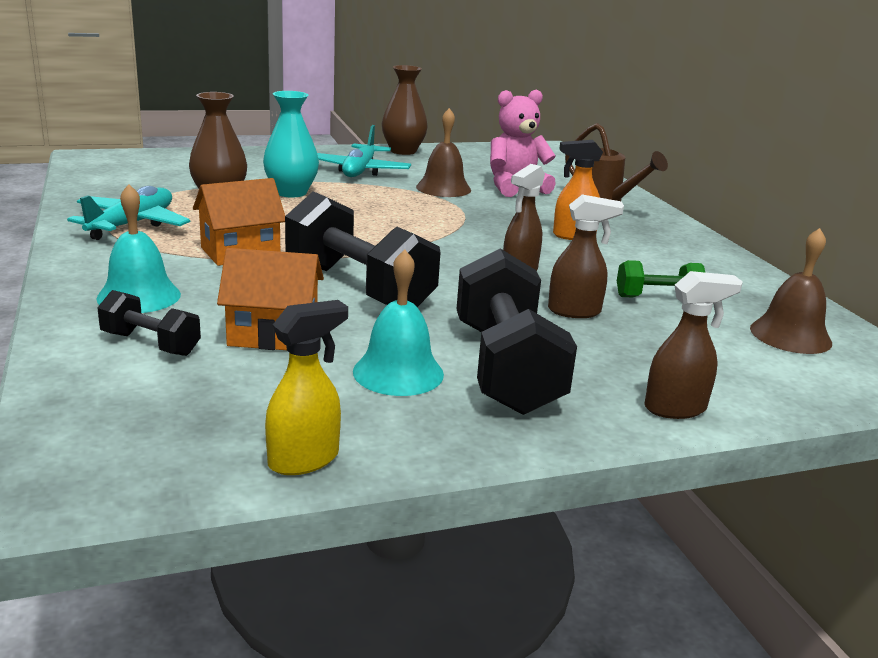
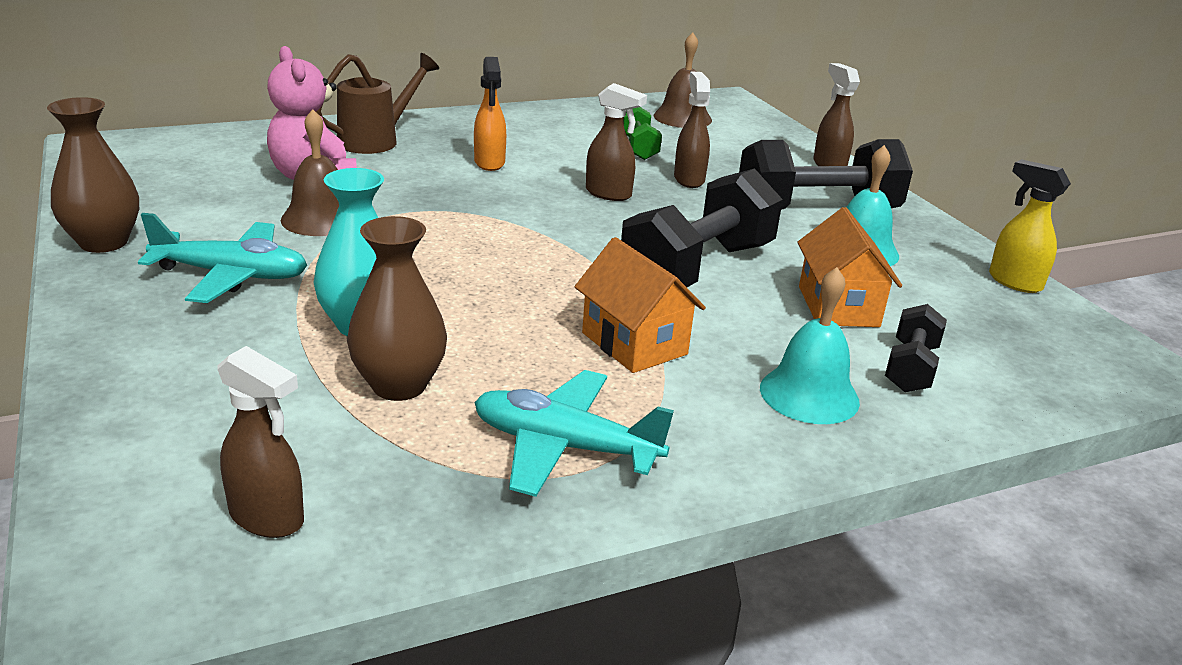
camera: 95 degrees left, 5 degrees up
(121, 174) = (267, 518): none -> brown spray bottle

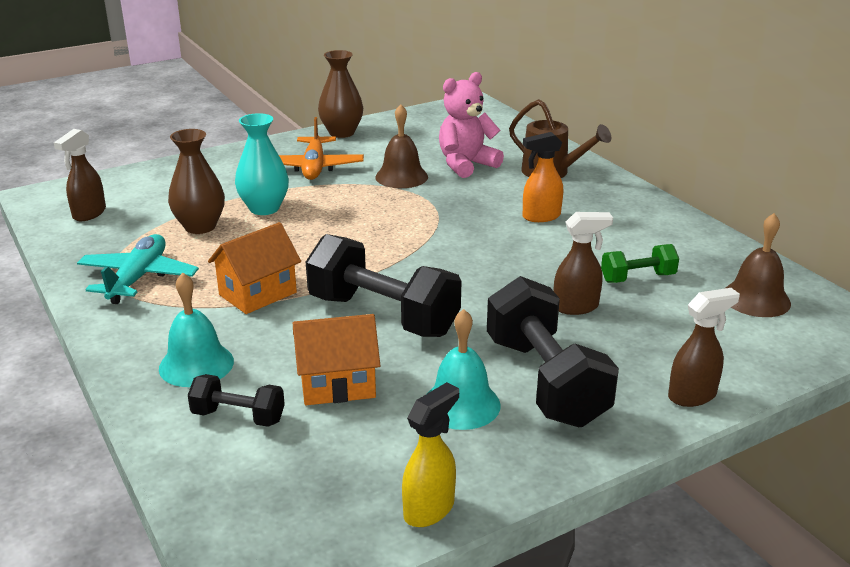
camera: 85 degrees right, 0 degrees up
(232, 275) = (314, 167): turquoise plane -> orange plane
(609, 194) = (512, 270): brown spray bottle -> none

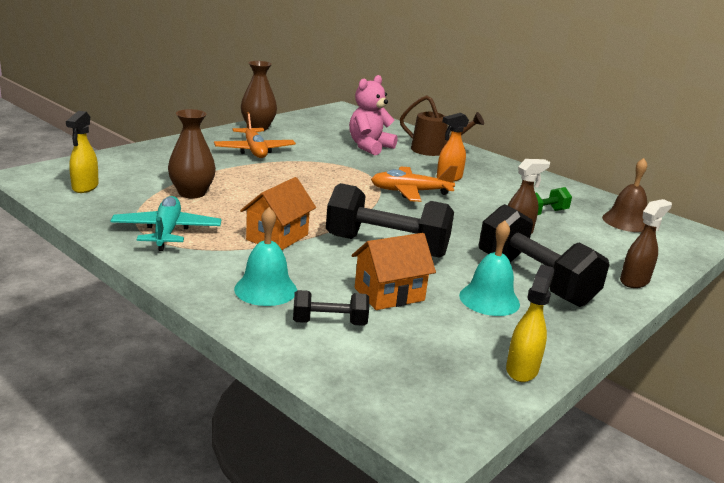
camera: 20 degrees left, 5 degrees down
(89, 214) = (85, 187): brown spray bottle -> yellow spray bottle
(264, 208) = (236, 179): turquoise vase -> none
(401, 177) = (327, 155): brown bell -> none
(472, 236) = (410, 192): none -> orange plane

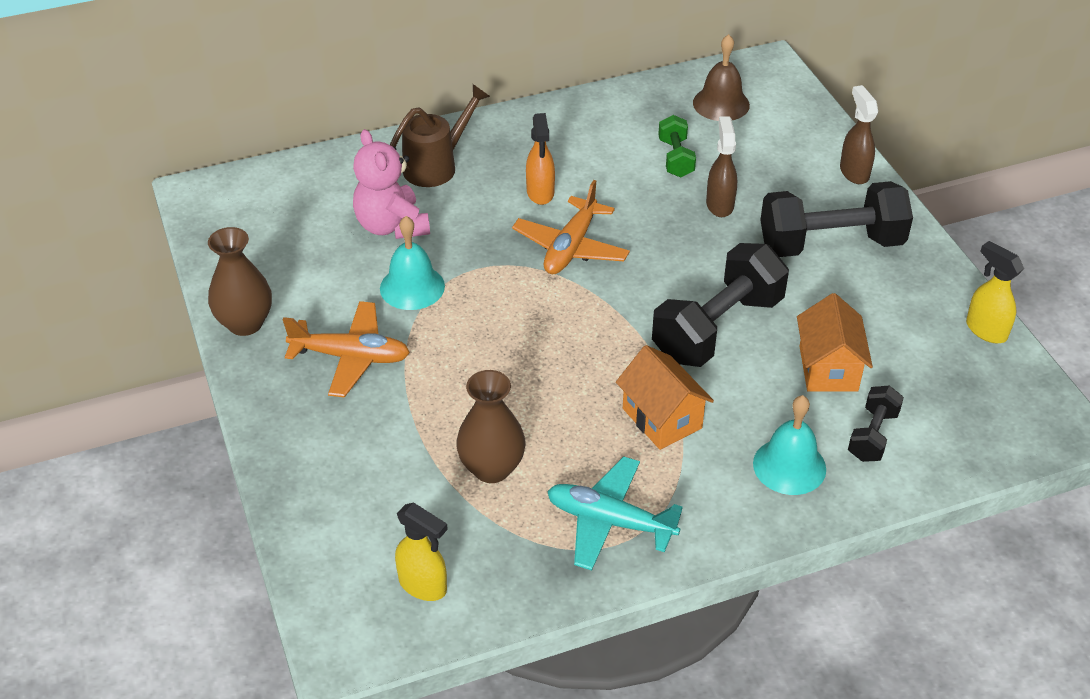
camera: 60 degrees left, 20 degrees up
(489, 299) = (860, 296): turquoise bell -> turquoise bell (412, 287)

